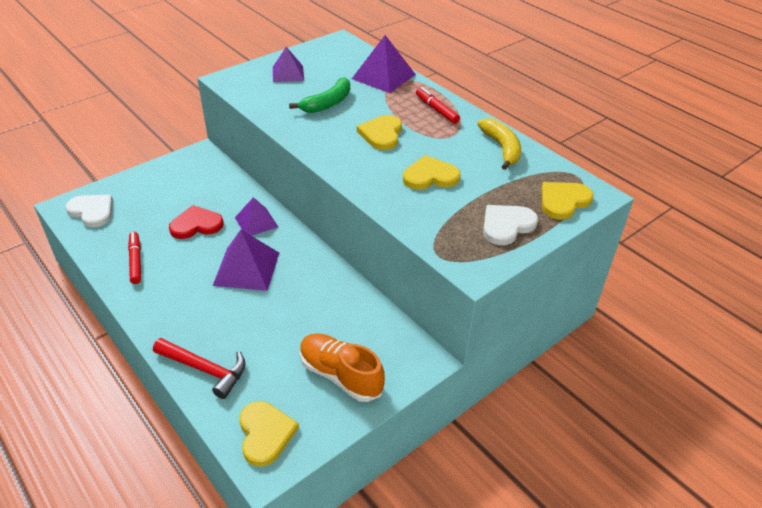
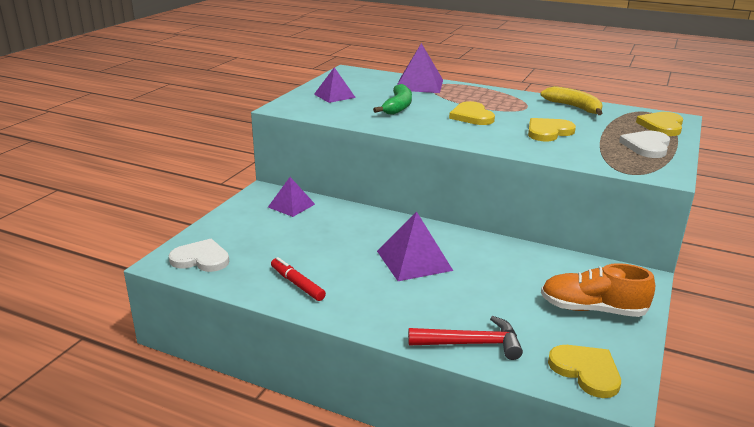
camera: 25 degrees left, 15 degrees down
(196, 225) = (325, 242): red heart -> none
(256, 222) = (380, 226): purple pyramid -> purple pyramid (291, 205)
(436, 109) = (491, 96): red marker -> none

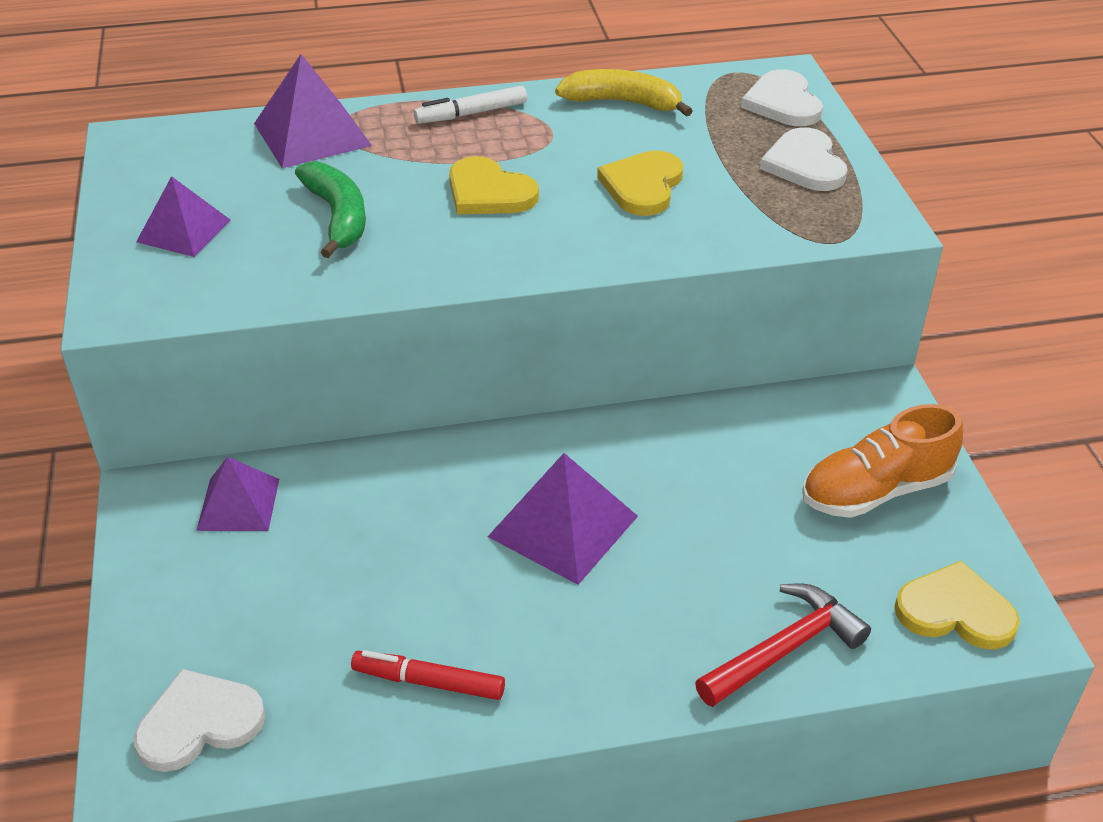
camera: 35 degrees left, 15 degrees up
(496, 94) = (471, 113): none -> white marker
(662, 126) = (783, 103): yellow heart -> white heart

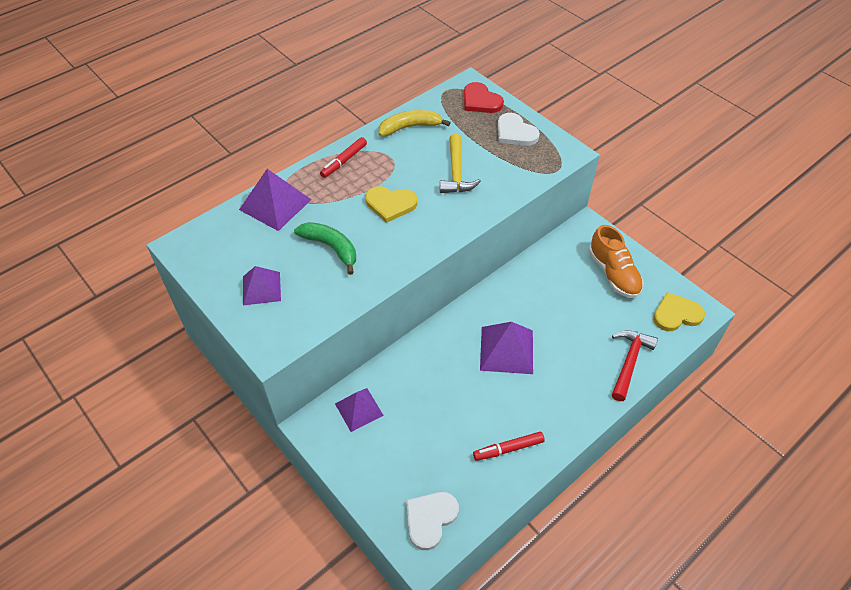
camera: 30 degrees left, 10 degrees up
(471, 113) = (344, 161): white marker -> red marker
(643, 186) = (456, 172): yellow heart -> yellow hammer
(783, 103) = (480, 101): white heart -> red heart
(875, 490) = (613, 274): orange shoe -> orange shoe turned 60 degrees counterclockwise

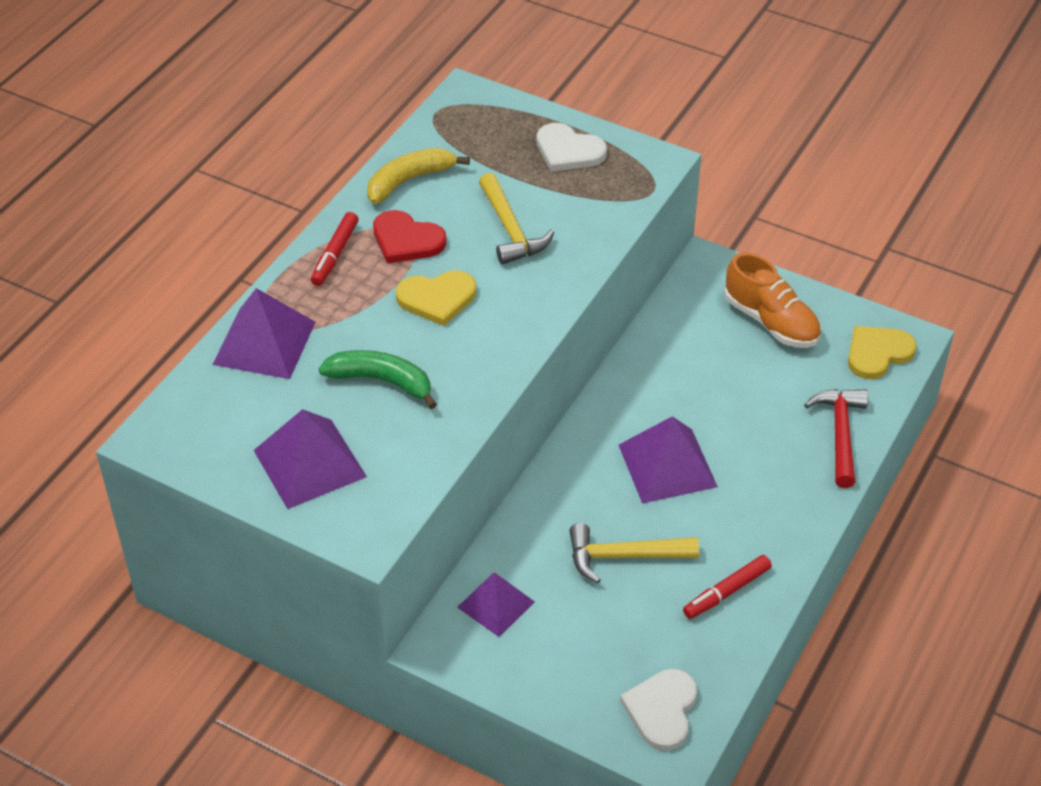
camera: 20 degrees left, 5 degrees down
(261, 288) = (309, 463): purple pyramid -> purple pyramid, size x1.51
(452, 402) = (624, 556): none -> yellow hammer
(480, 101) = (495, 116): red heart -> red heart (406, 240)

